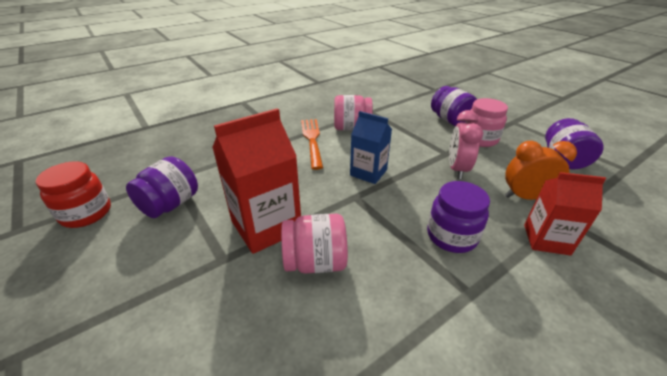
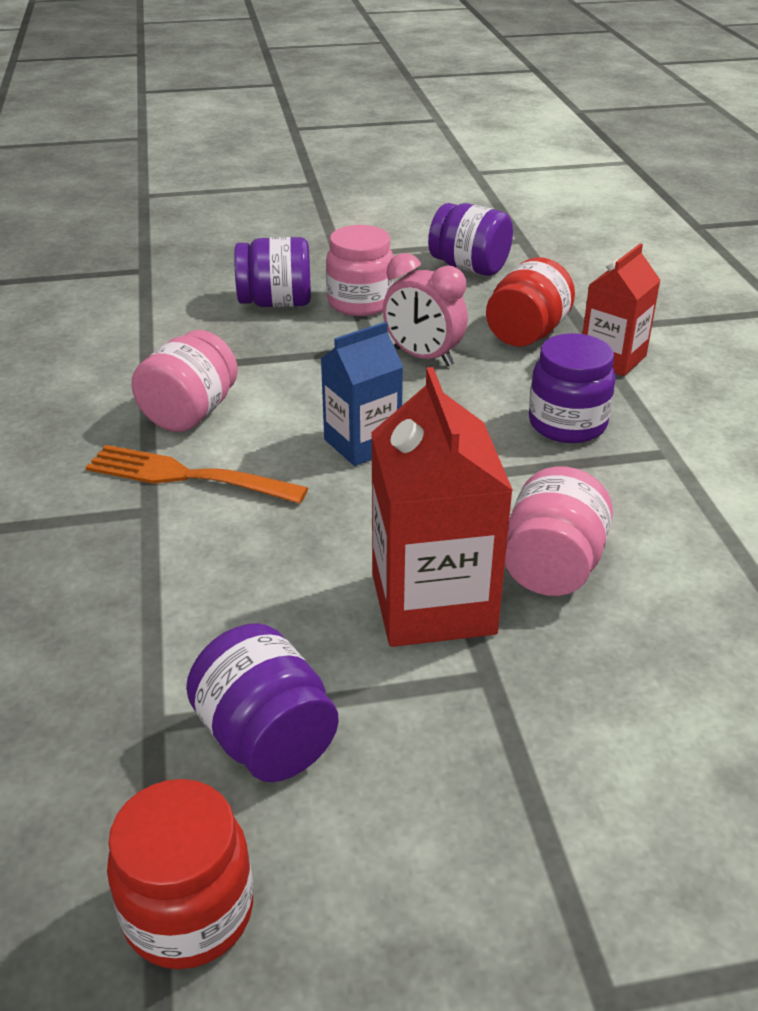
camera: 65 degrees left, 0 degrees up
(525, 197) = (526, 334): orange clock -> red jar

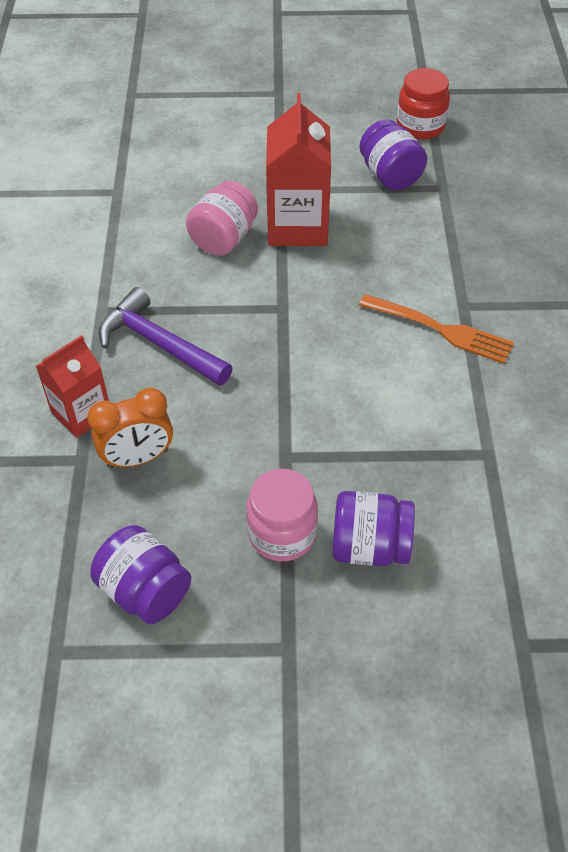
camera: 170 degrees left, 15 degrees up
(190, 413) = (444, 392): pink jar -> none
(362, 444) = (315, 344): blue carton -> none
(423, 357) = (243, 437): pink clock -> none
(526, 334) = (138, 458): red jar -> orange clock
(567, 424) = (159, 344): purple jar -> purple hammer

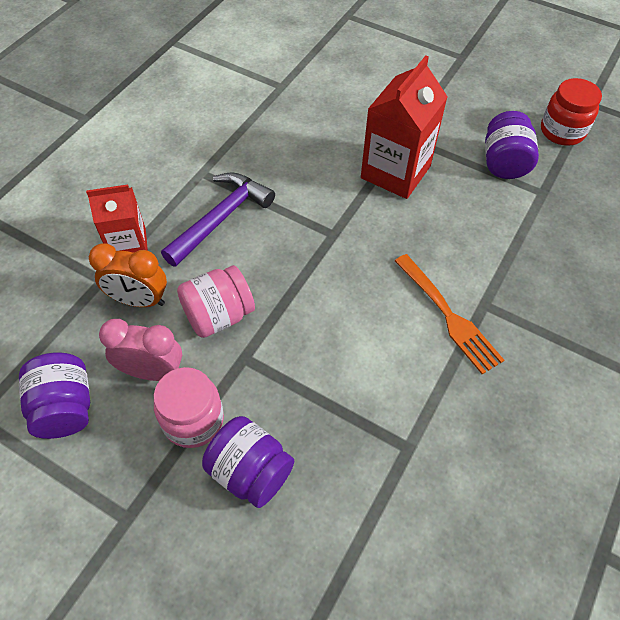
camera: 30 degrees right, 5 degrees up
(159, 344) = (221, 218): purple hammer -> purple hammer turned 60 degrees clockwise
(206, 514) = (152, 372): none -> pink clock
(224, 239) = (330, 157): pink jar -> pink jar (218, 315)

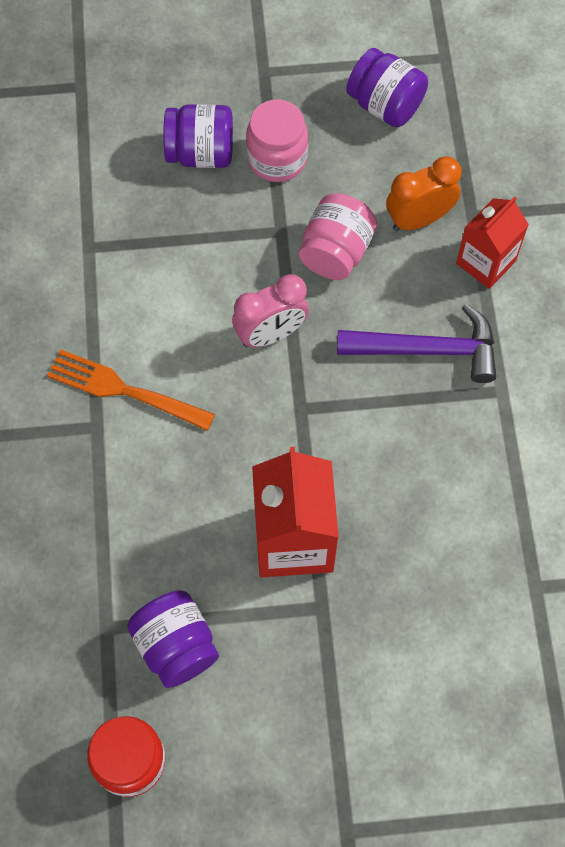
camera: 145 degrees right, 10 degrees up
(152, 372) = (345, 171): pink clock -> pink clock (271, 334)
(221, 218) = (427, 349): purple hammer -> purple hammer turned 90 degrees counterclockwise

